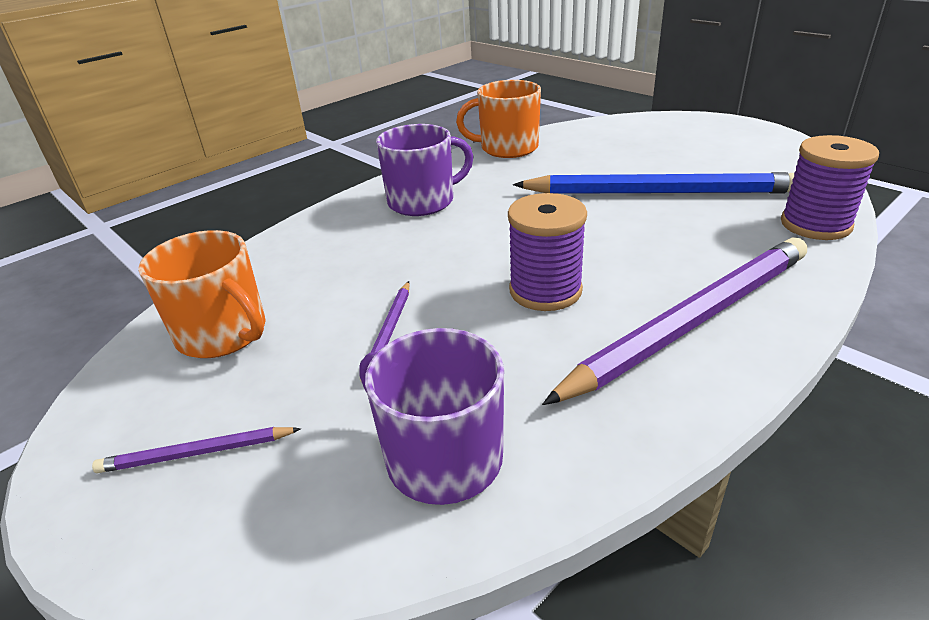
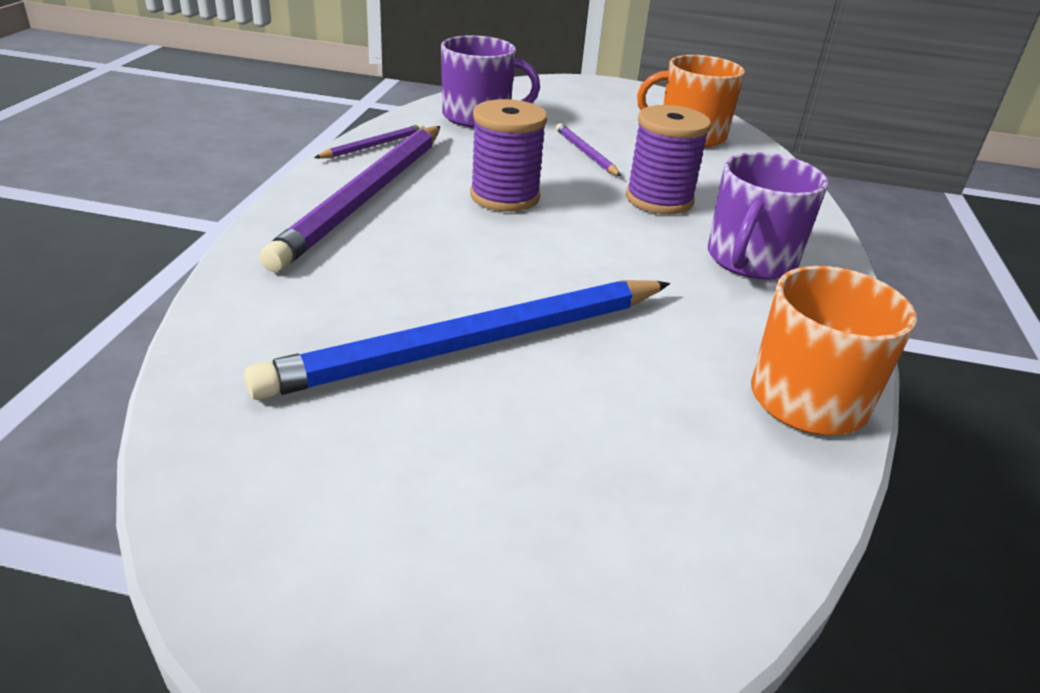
camera: 140 degrees right, 0 degrees up
(197, 453) = (599, 101): purple pencil -> purple pencil (373, 145)
(815, 225) = (237, 330): purple spool -> purple spool (659, 200)

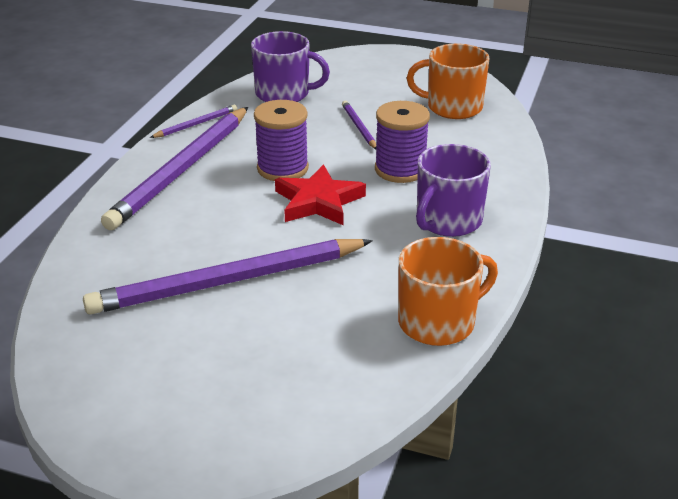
camera: 10 degrees right, 0 degrees up
(474, 344) = (229, 282): blue pencil -> purple pencil
(568, 236) = (318, 201): none -> red star

